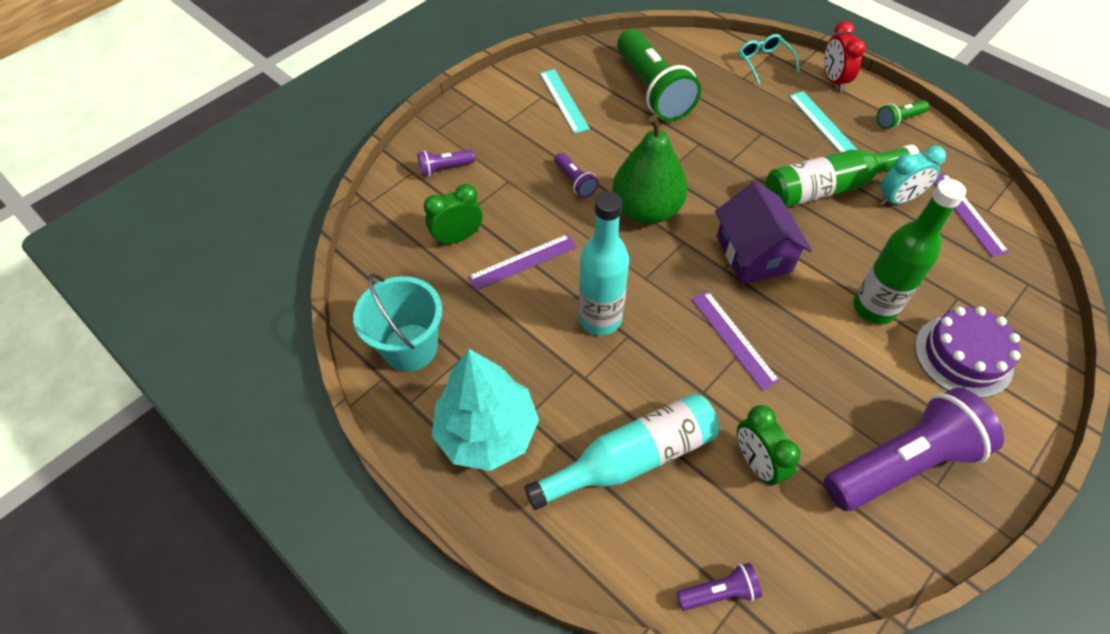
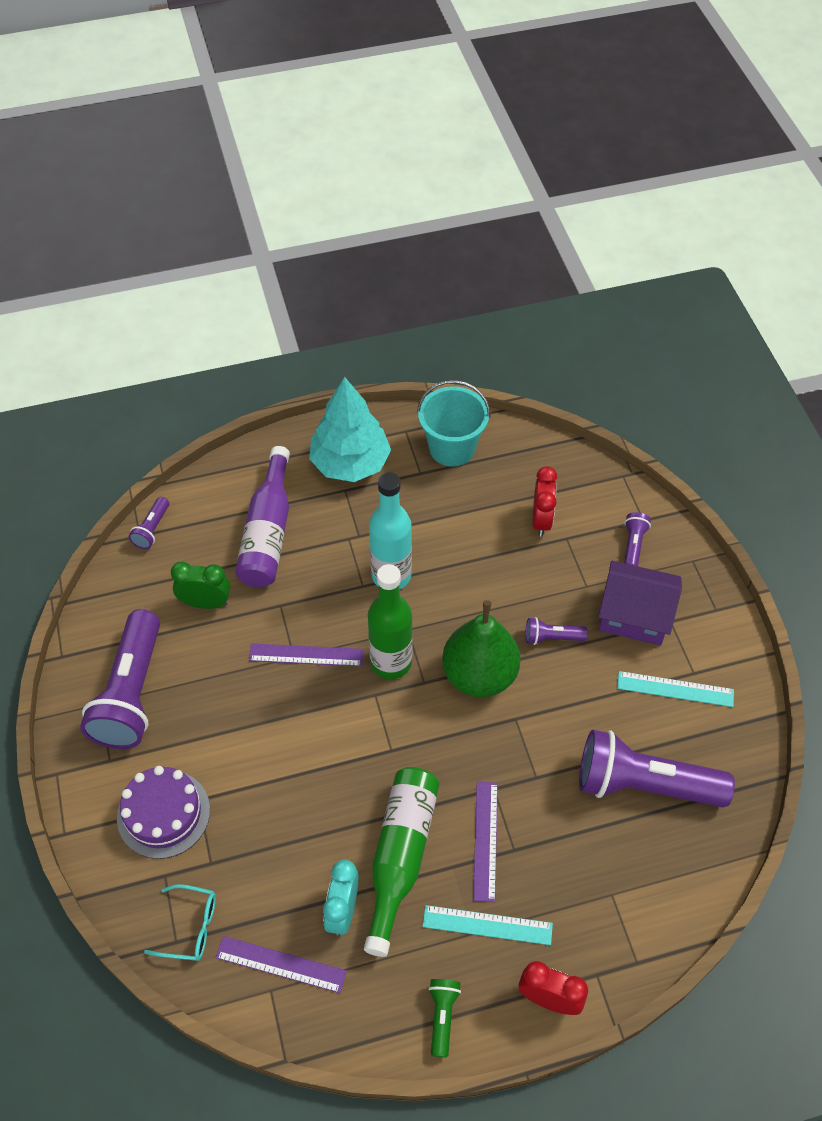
camera: 120 degrees right, 0 degrees up
(458, 237) = (541, 520): green clock -> red clock
(522, 262) = (484, 552): purple ruler -> purple ruler (486, 840)
(632, 458) = (268, 533): turquoise bottle -> purple bottle
(652, 90) = (644, 784): green flashlight -> purple flashlight
(754, 254) = (372, 729): purple house -> purple house (634, 615)
(764, 62) = (627, 941): turquoise glasses -> turquoise glasses (191, 927)
(874, 308) = (253, 782): green bottle -> green bottle (391, 662)

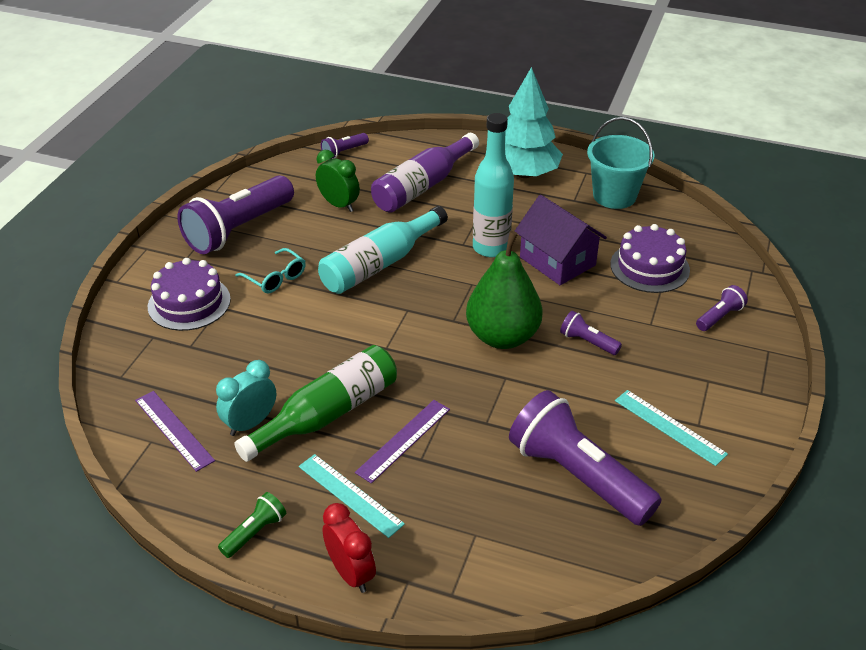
camera: 35 degrees right, 15 degrees down
(191, 927) = (138, 374): turquoise glasses -> turquoise glasses (276, 278)
(306, 655) = (379, 264): purple ruler -> turquoise bottle
(391, 662) = (439, 297): green bottle -> none
(541, 520) = (649, 267): red clock -> purple cake
(634, 615) = (677, 361): purple house -> purple house (557, 261)

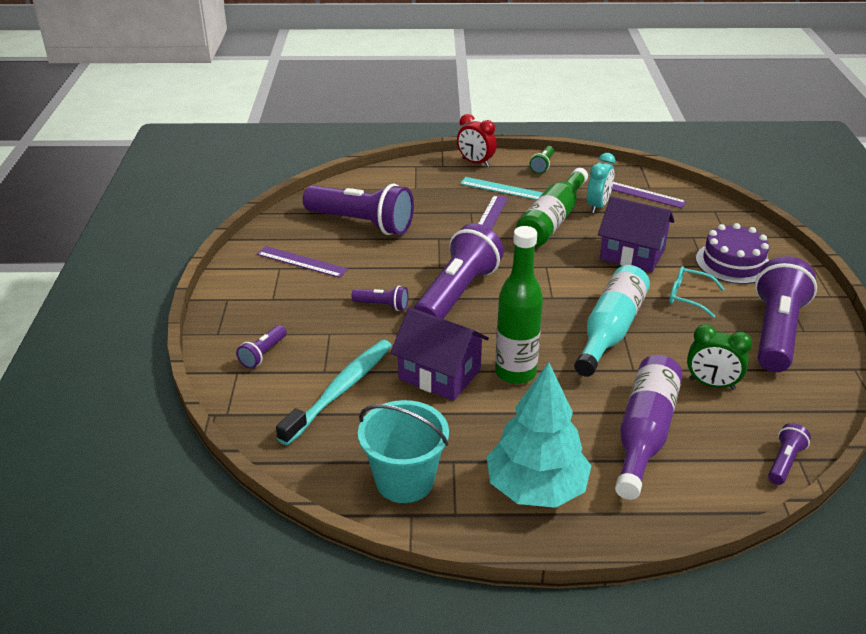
camera: 160 degrees right, 5 degrees down
(280, 339) = (632, 254): none -> purple house
(491, 248) = (515, 373): turquoise bottle -> green bottle
(502, 337) = (457, 294): green pear -> purple flashlight
(649, 267) = (340, 390): purple cake -> turquoise toothbrush
(670, 427) = (301, 262): turquoise ruler -> purple ruler

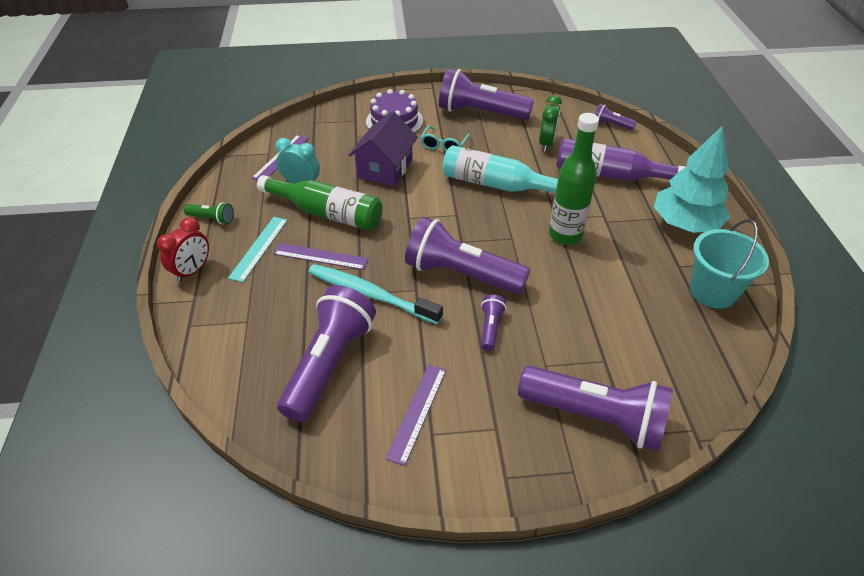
camera: 95 degrees left, 10 degrees up
(263, 354) = (595, 417): purple flashlight -> purple flashlight, size x2.26
(340, 390) = (627, 344): turquoise toothbrush -> turquoise toothbrush (370, 294)
(439, 374) = (582, 279): purple house -> none

